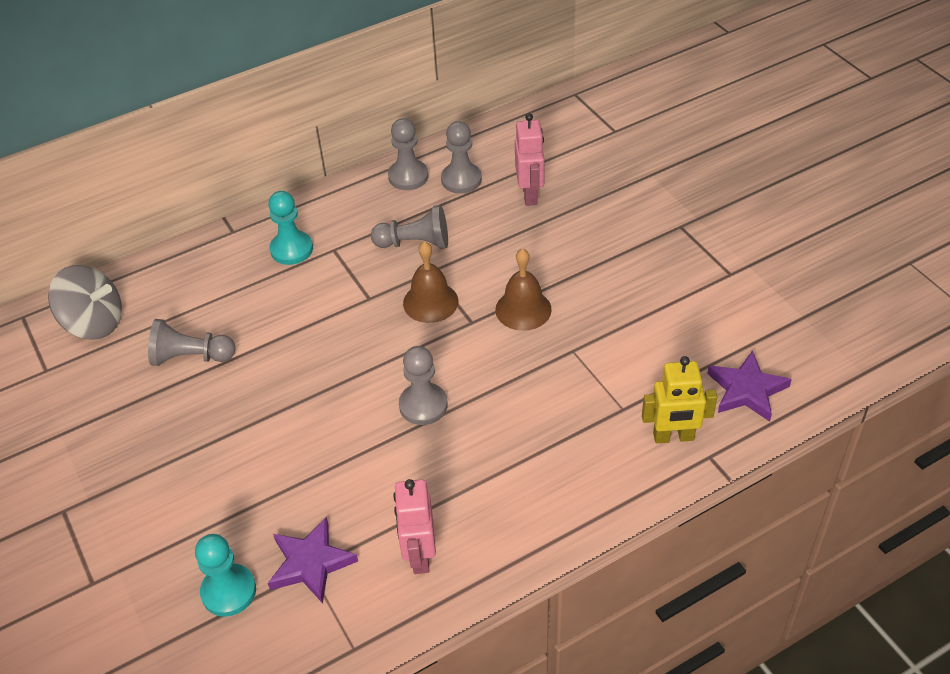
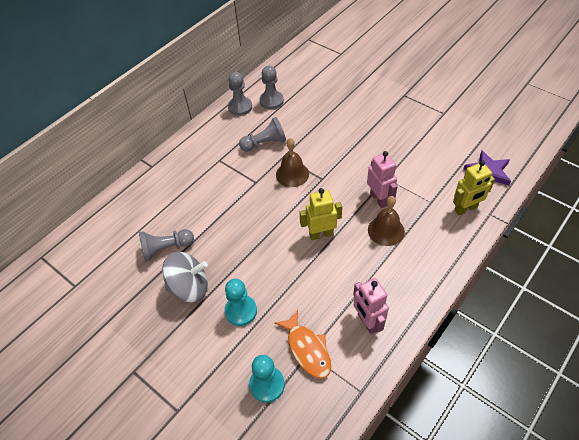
camera: 20 degrees left, 5 degrees up
(94, 323) = (92, 247): grey spinning top -> grey spinning top (189, 287)
(291, 249) = (194, 167): turquoise pawn -> turquoise pawn (241, 311)
(311, 563) = (307, 349): purple star -> orange fish
(423, 405) = (321, 234): grey pawn -> yellow robot
(523, 309) = (346, 163): brown bell -> brown bell (386, 230)
(530, 194) = (314, 99): pink robot -> pink robot (379, 199)

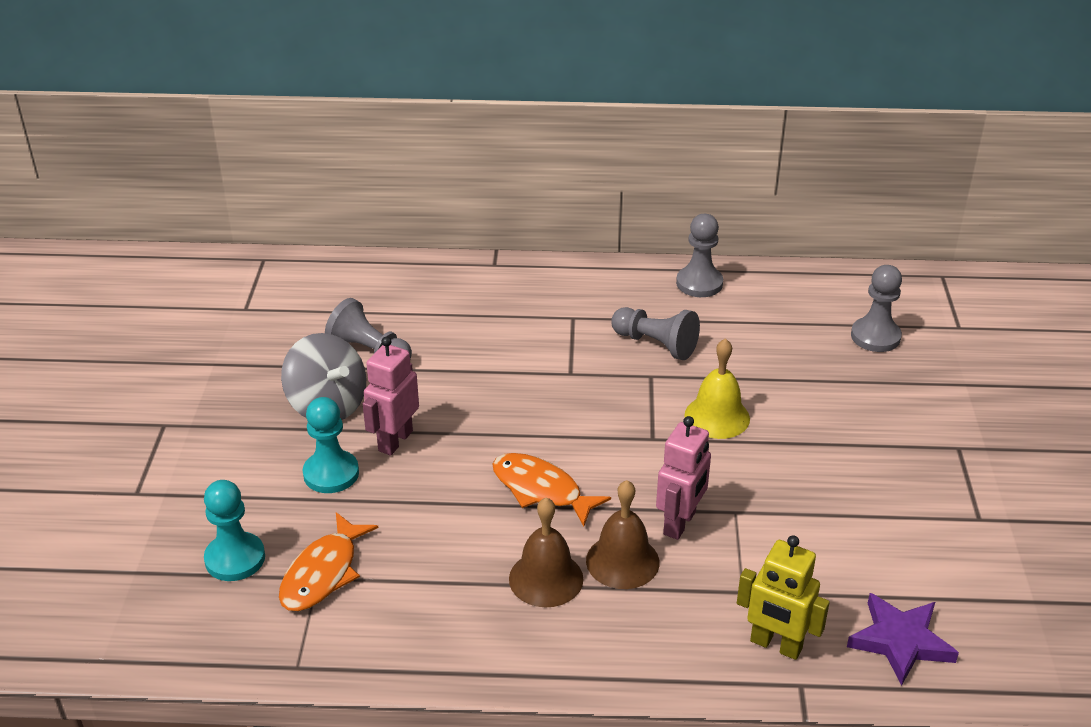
camera: 50 degrees right, 15 degrees down
(271, 101) = (751, 307): grey pawn -> grey pawn (875, 337)
(292, 174) = (626, 402): brown bell -> brown bell (546, 578)
(321, 234) = (541, 490): yellow robot -> orange fish
(327, 151) = (717, 417): none -> yellow bell
(367, 322) = (424, 619): pink robot -> pink robot (395, 441)

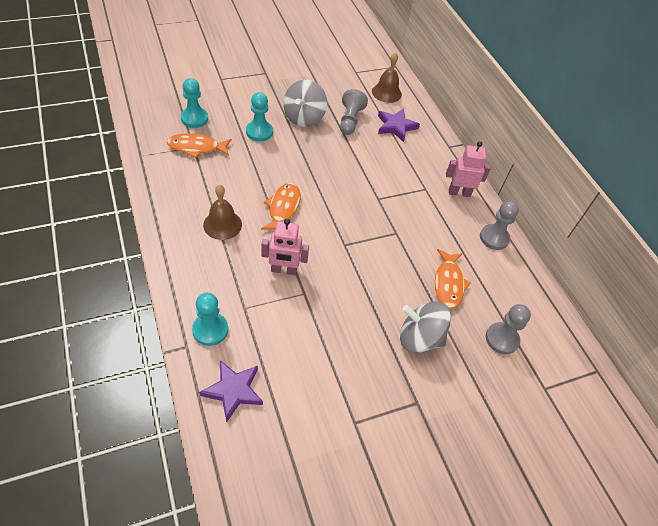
camera: 60 degrees right, 15 degrees up
(395, 441) = (291, 146): pink robot -> pink robot (459, 193)
(416, 304) = (396, 126): none -> purple star
(622, 561) = (246, 252): brown bell -> brown bell (386, 93)
(655, 344) = (424, 229): grey pawn -> none
(717, 417) = (377, 270): yellow bell -> none
(767, 354) = (448, 284): none -> orange fish
(775, 645) = (210, 330): yellow robot -> turquoise pawn
(854, 412) = (419, 338): none -> grey spinning top

